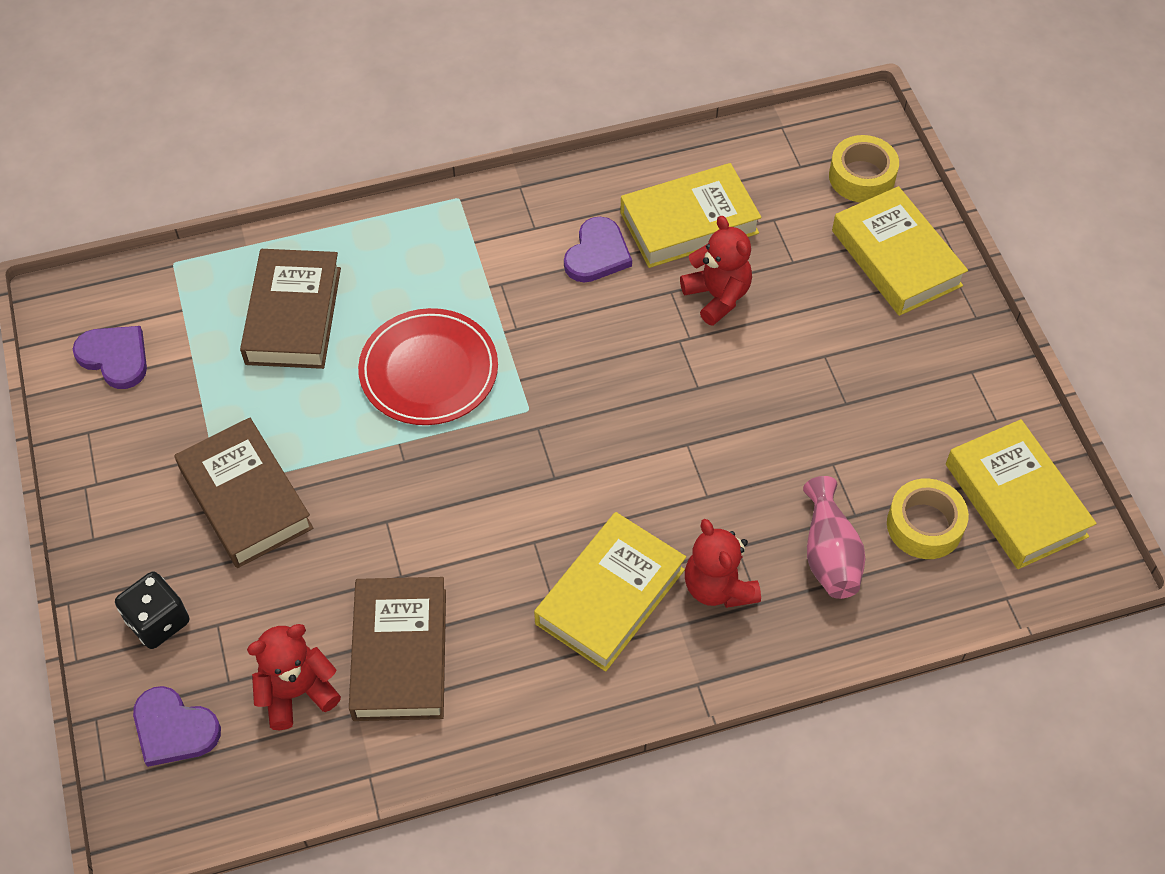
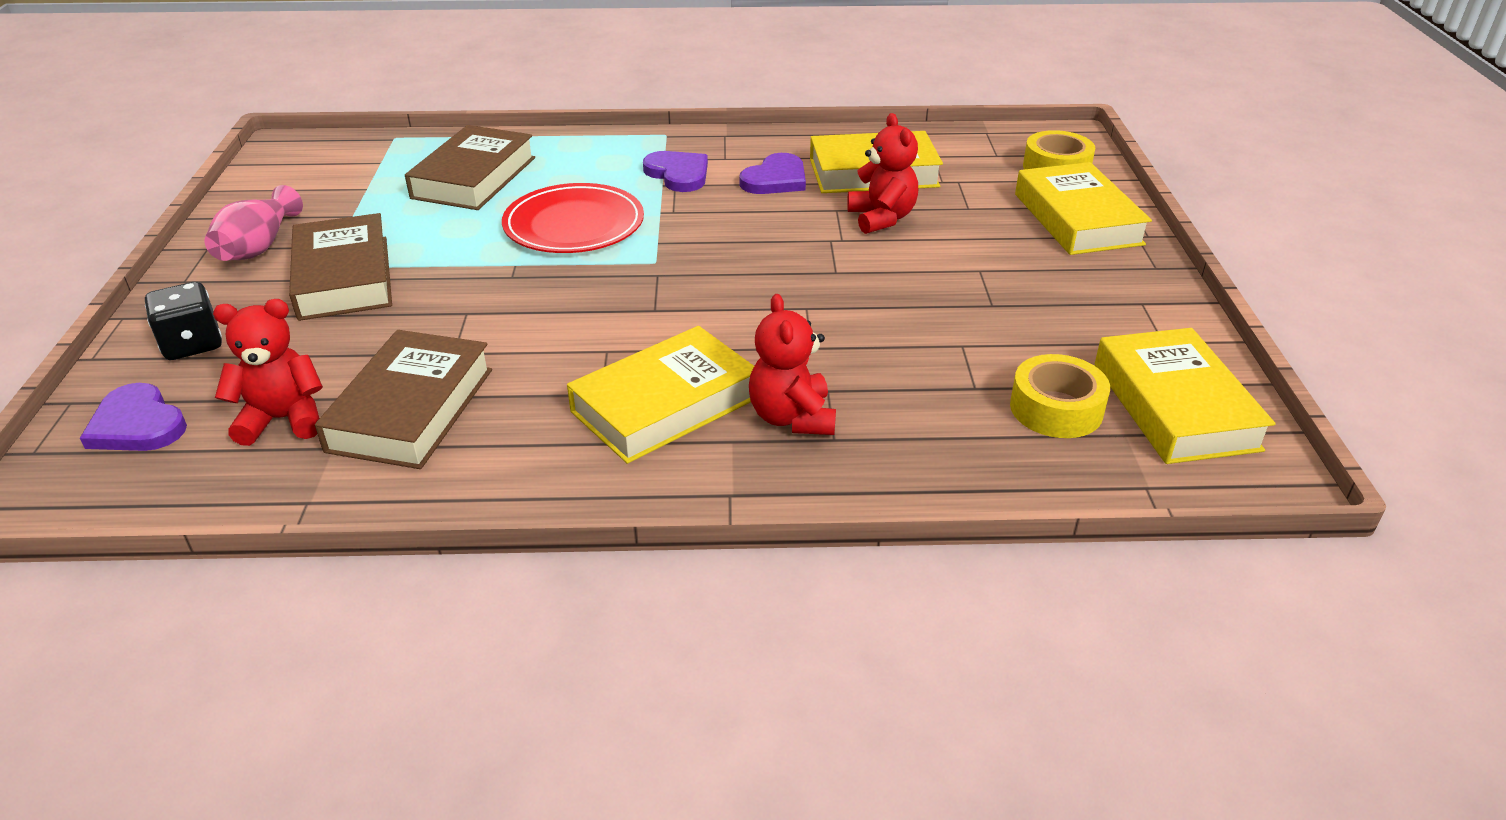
camera: 15 degrees right, 20 degrees down
(115, 357) = (301, 180): purple heart -> purple heart (678, 174)
(829, 554) = (933, 413): pink vase -> pink vase (258, 247)

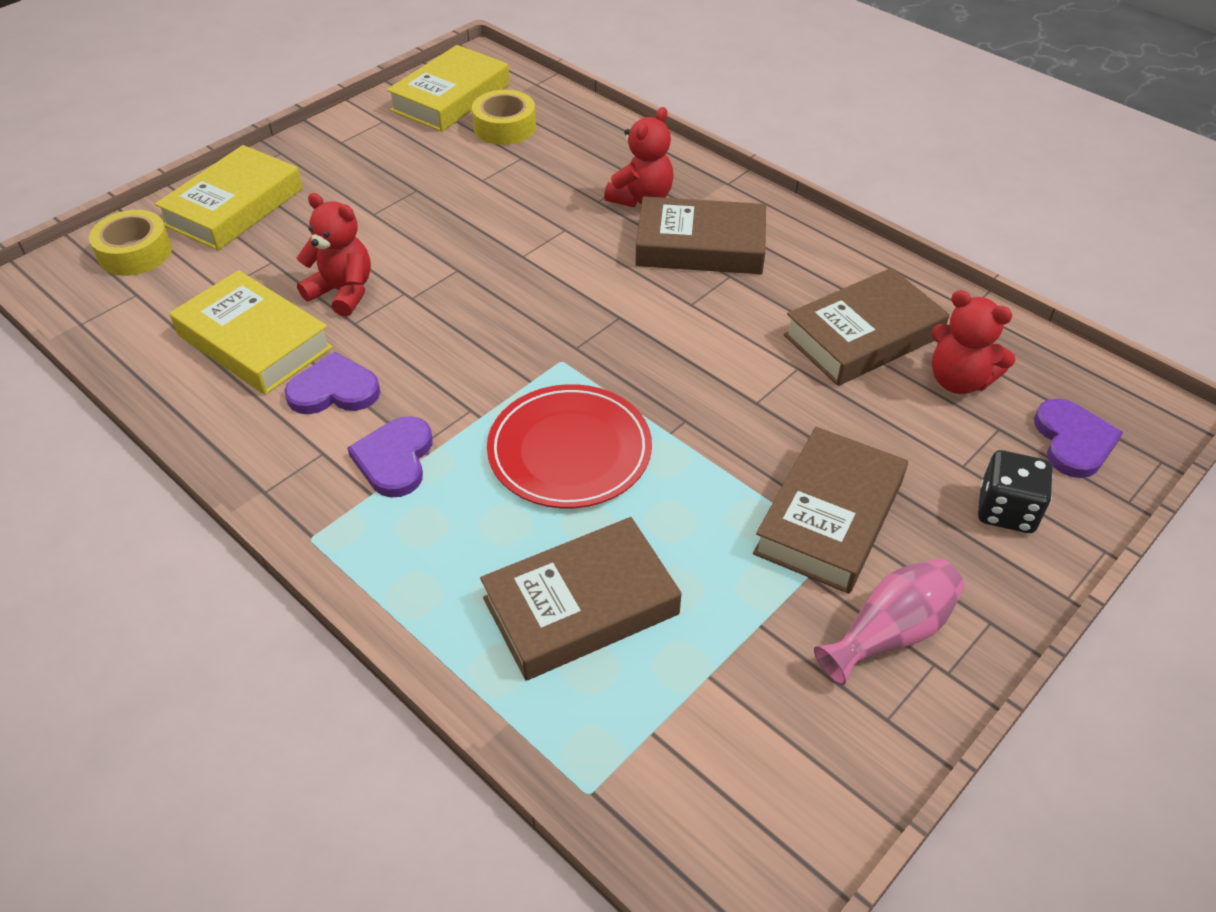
camera: 135 degrees left, 10 degrees up
(665, 405) = (700, 246): yellow book -> brown book
(881, 218) = (343, 292): red teddy bear -> red teddy bear turned 90 degrees clockwise

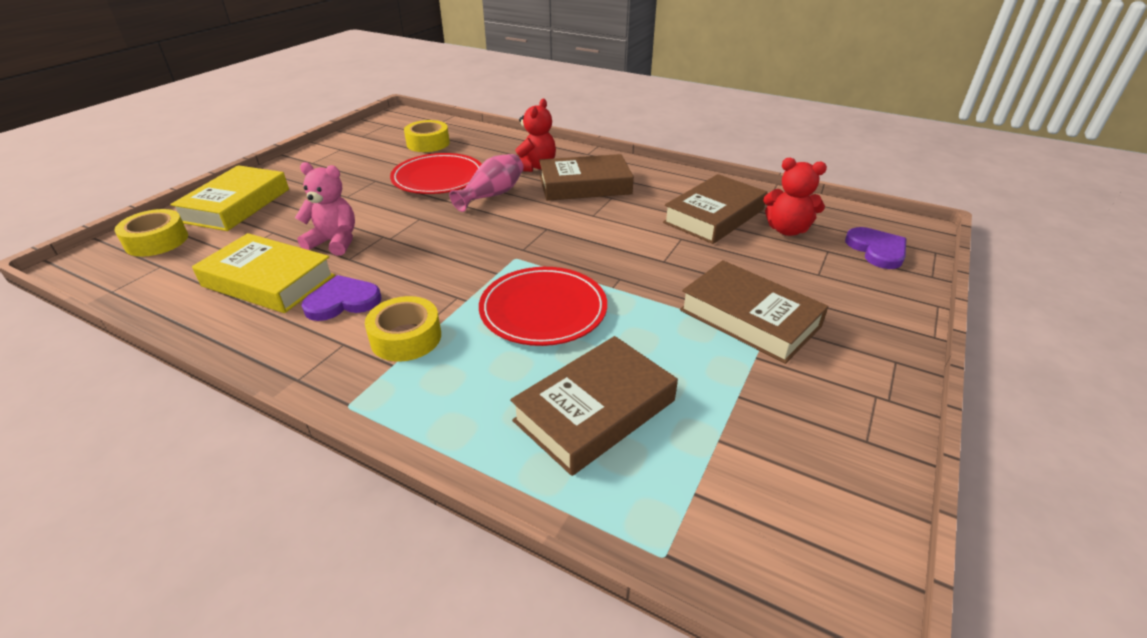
camera: 15 degrees left, 10 degrees down
(343, 292) = (334, 242): red teddy bear -> pink teddy bear
(395, 459) = (406, 338): purple heart -> yellow tape
(450, 97) = (385, 133): yellow book -> none
(501, 199) = (438, 178): none -> red plate
(829, 517) = (749, 318): brown book -> brown book turned 60 degrees counterclockwise
(890, 633) = (833, 382): pink vase -> pink vase (492, 195)
(1006, 510) = (862, 294): black dice -> none

